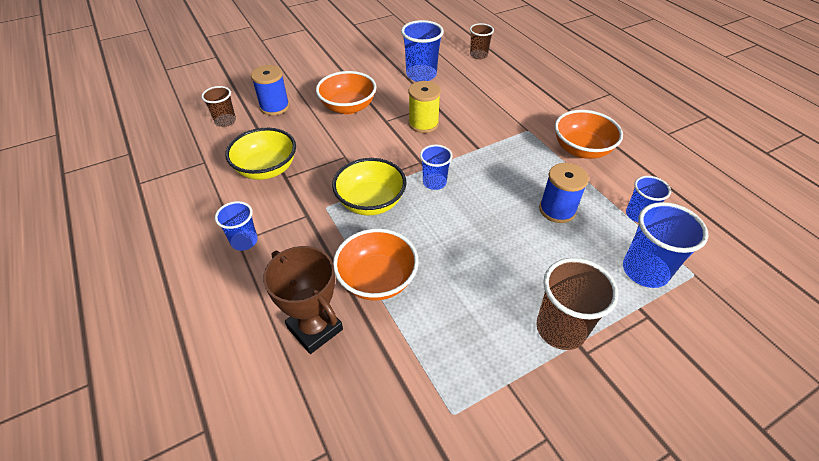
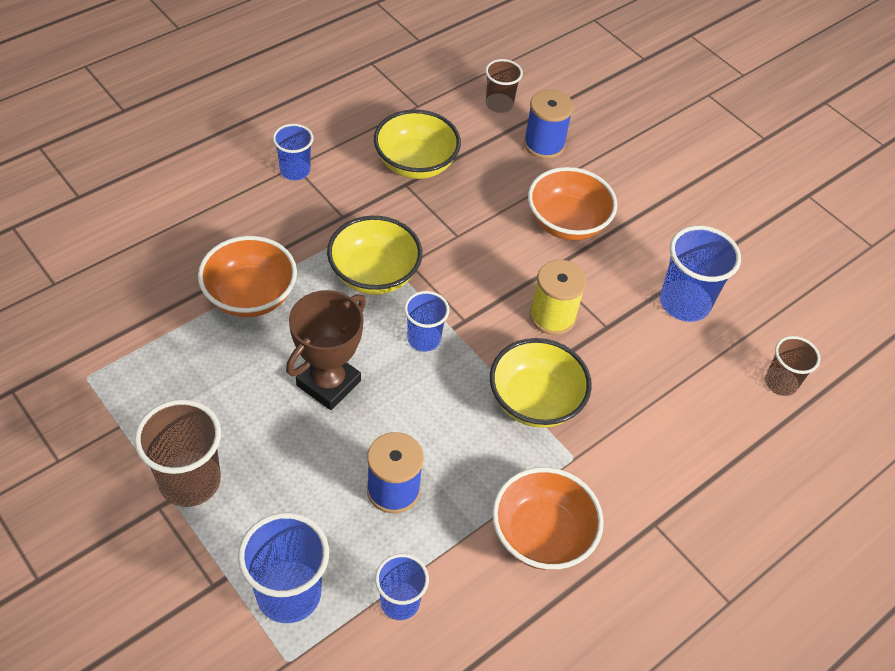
camera: 75 degrees right, 5 degrees up
(315, 328) = (183, 252): brown trophy -> brown trophy (328, 383)
(487, 139) = (535, 401): none -> yellow bowl

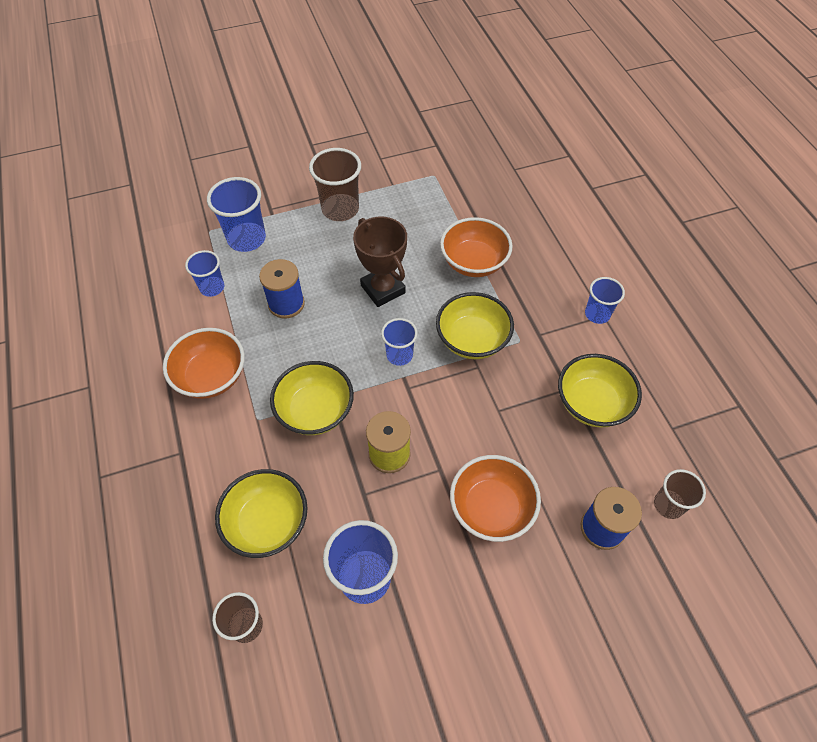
camera: 115 degrees right, 5 degrees up
(681, 401) = (267, 523): none -> yellow bowl

